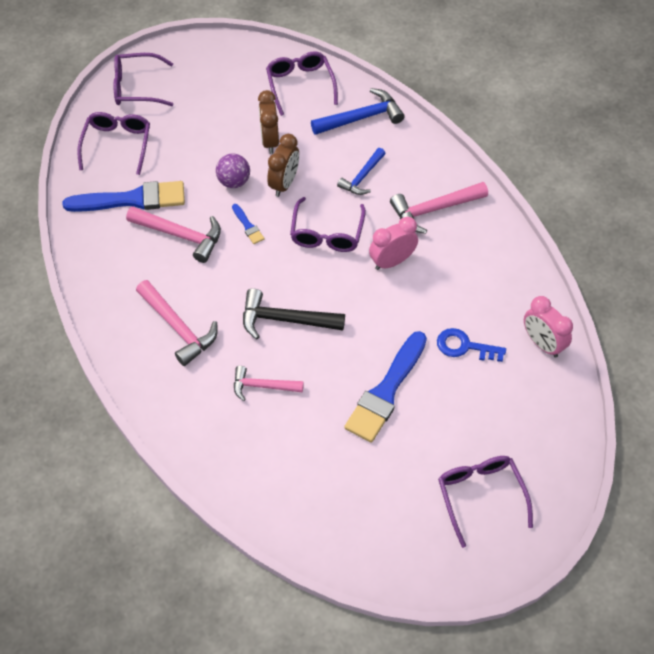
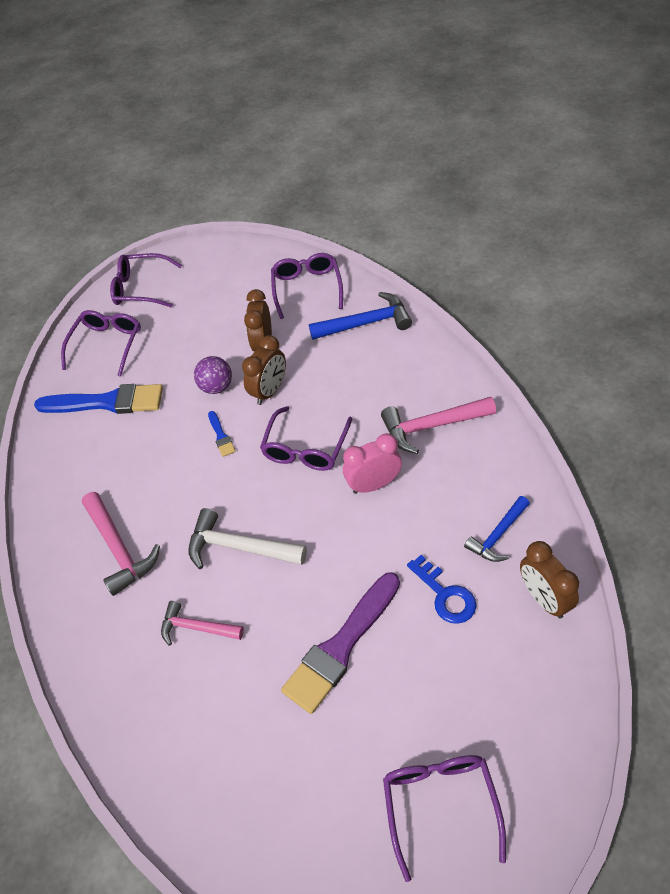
camera: 15 degrees right, 5 degrees down
(180, 235) = (147, 443): pink hammer -> none
(285, 320) = (240, 547): black hammer -> white hammer
(362, 177) = (356, 387): blue hammer -> blue hammer (498, 535)
(386, 391) = (341, 647): blue brush -> purple brush
(464, 346) = (445, 595): blue key -> blue key turned 150 degrees counterclockwise
(542, 344) = (544, 599): pink clock -> brown clock

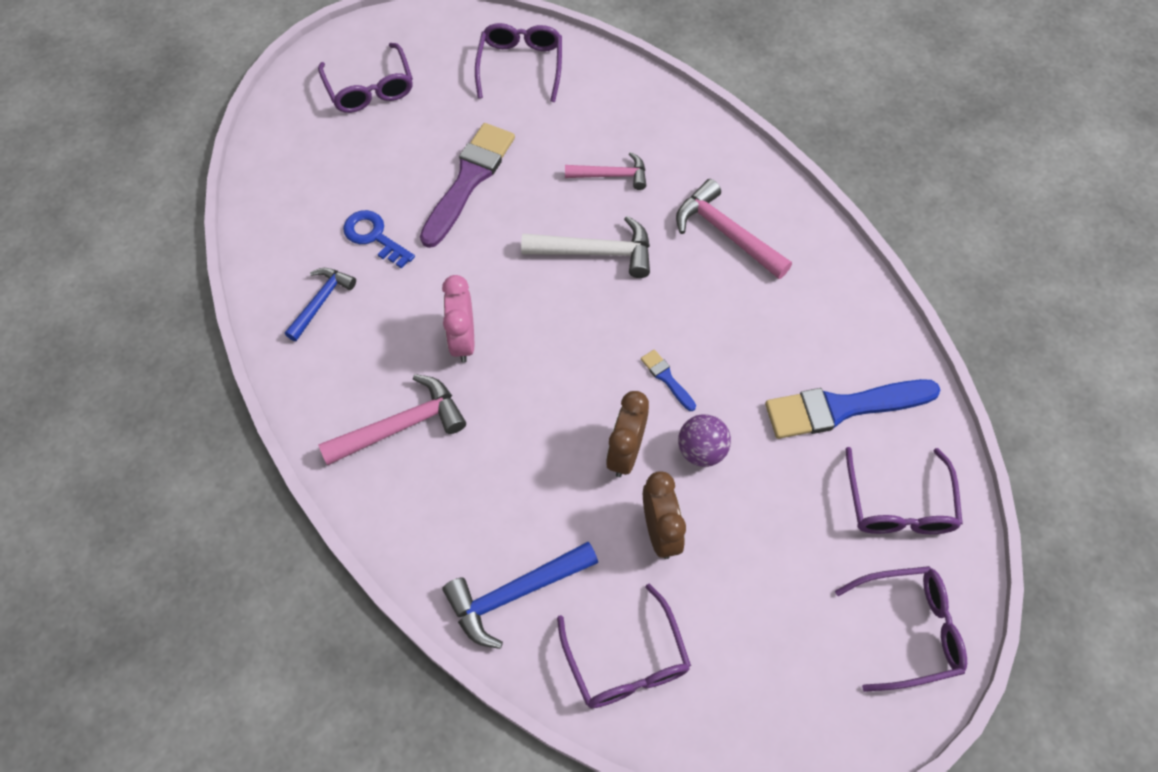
camera: 160 degrees right, 10 degrees up
(306, 448) = (554, 375): purple glasses -> purple glasses (520, 66)
(374, 484) = (463, 340): pink clock -> pink clock turned 120 degrees clockwise
(544, 599) = (277, 246): brown clock -> none

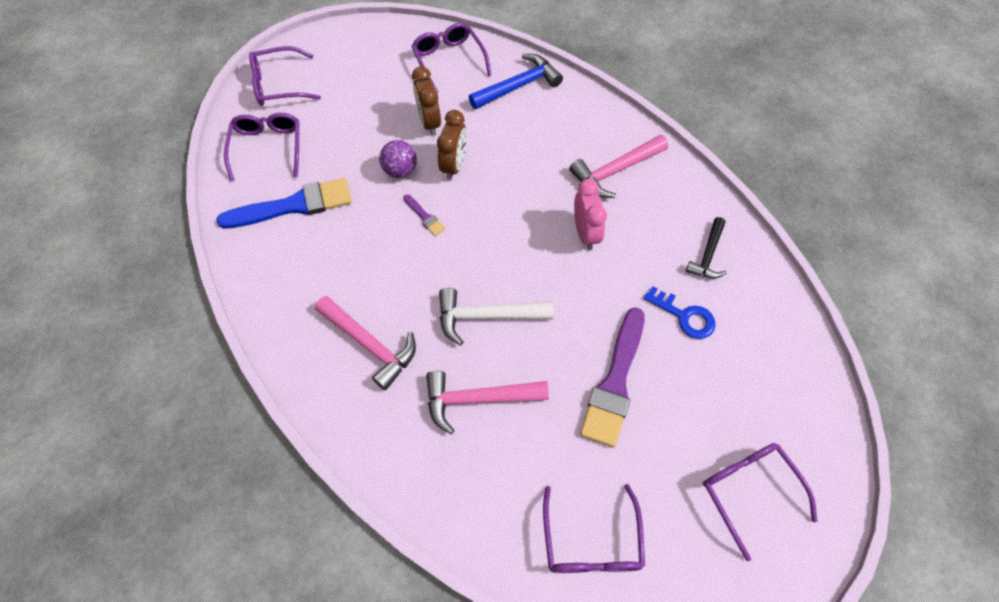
camera: 175 degrees right, 0 degrees up
(321, 302) = (708, 255): blue hammer -> black hammer
(611, 175) = (478, 399): pink hammer -> pink hammer, size x1.52
(666, 378) = (425, 217): blue brush -> purple brush

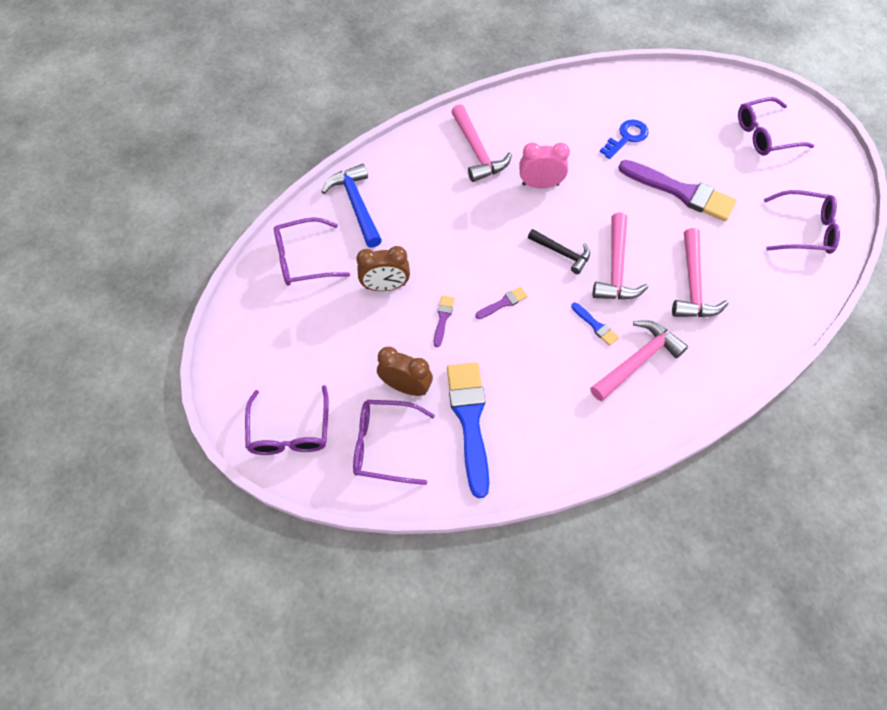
camera: 80 degrees left, 0 degrees up
(400, 170) = (443, 318): purple ball -> purple brush
(409, 301) = (595, 325): none -> blue brush
(454, 165) = (446, 272): brown clock -> brown clock (406, 386)
(487, 316) = (616, 268): white hammer -> pink hammer
(708, 255) = (572, 111): black hammer -> black hammer (562, 253)

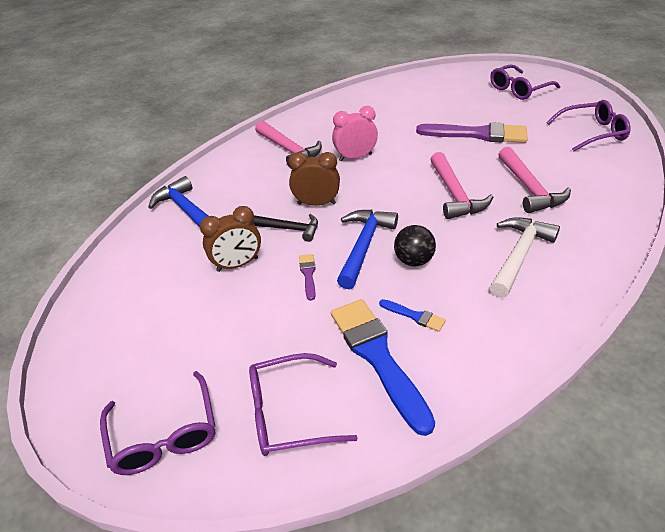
camera: 15 degrees left, 20 degrees down
(303, 259) = (142, 265): purple glasses -> none
(406, 386) = (292, 346): brown clock -> brown clock (316, 203)
(503, 303) = (364, 246): purple brush -> blue hammer
(541, 334) = (413, 260): none -> black ball
(562, 253) = (400, 196): black hammer -> black hammer (290, 229)
(595, 325) = (462, 239): blue brush -> blue brush (414, 316)
(627, 137) = (412, 114): blue key -> none
(637, 361) = (519, 255): pink hammer -> white hammer

